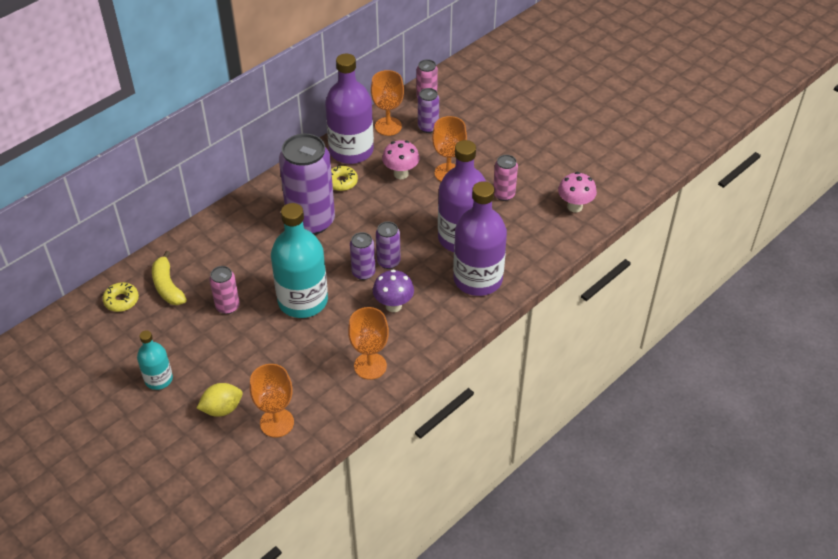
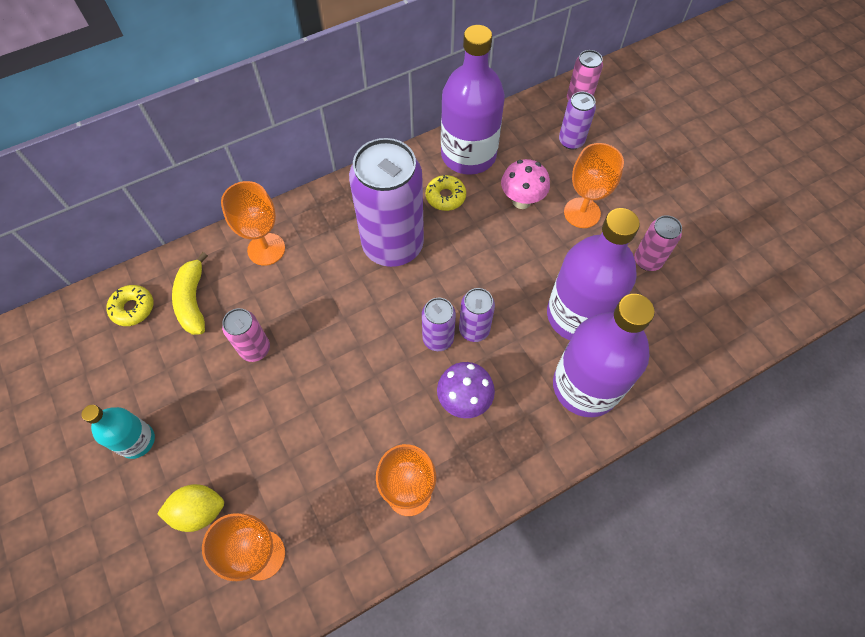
camera: 15 degrees right, 15 degrees up
(303, 301) = (350, 363): turquoise bottle -> none
(388, 126) = (522, 130): orange goblet -> orange goblet (266, 249)
(574, 207) = (740, 301): pink mushroom -> none

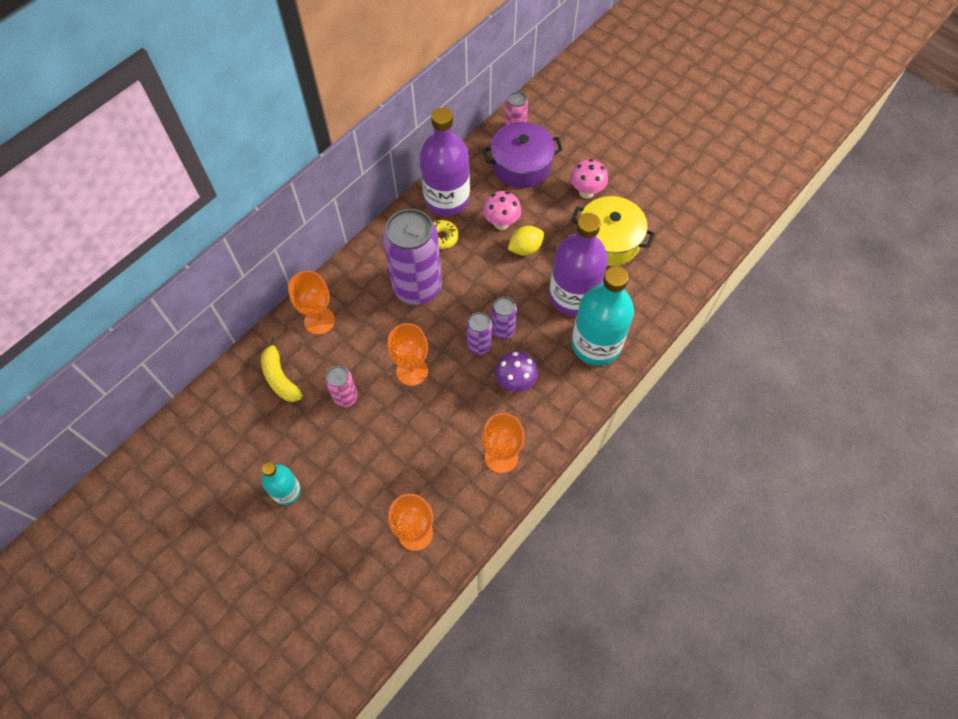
camera: 20 degrees left, 0 degrees up
(133, 308) = (234, 399): yellow donut -> none
(199, 511) = (357, 521): yellow lemon -> yellow lemon (525, 248)
(571, 141) = (521, 165): purple can -> purple pot
(582, 213) = (549, 219): orange goblet -> orange goblet (412, 371)
(585, 386) = (596, 344): purple bottle -> turquoise bottle
(639, 194) = (586, 192): none -> pink mushroom
(647, 260) = (608, 240): pink can -> yellow pot

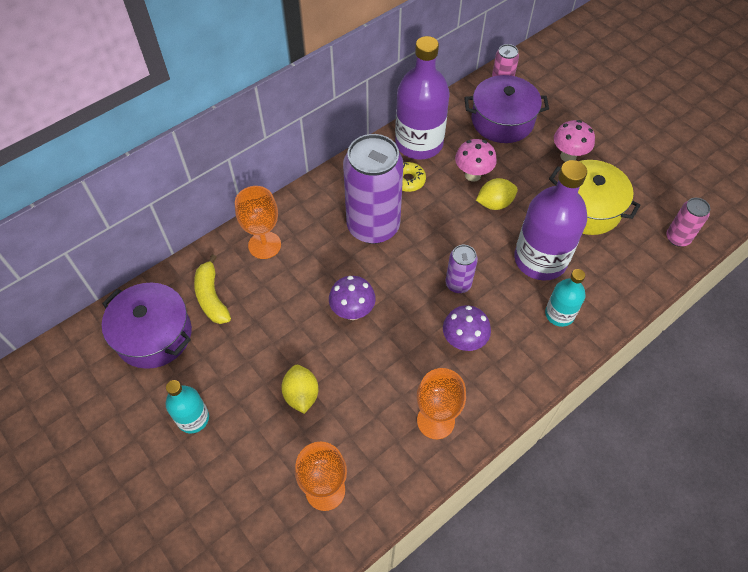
camera: 10 degrees right, 5 degrees down
(234, 421) = (154, 335): none -> purple pot
(345, 397) = (276, 328): pink can -> pink can (677, 238)
(379, 454) = (301, 395): none -> yellow lemon
(412, 371) = (352, 312): orange goblet -> purple mushroom
(479, 345) = (430, 296): purple can -> none
(596, 344) = (559, 314): turquoise bottle -> turquoise bottle, size x0.53

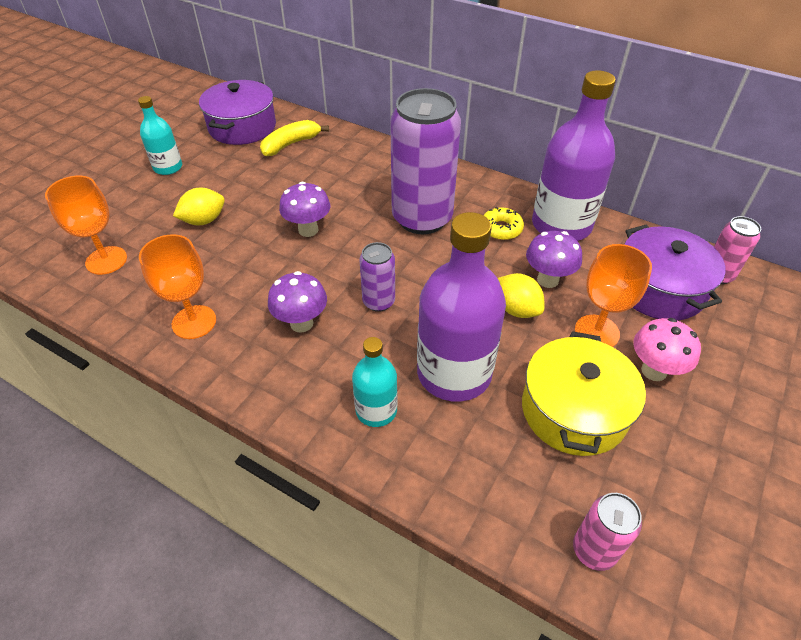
camera: 70 degrees right, 10 degrees down
(264, 245) = (360, 157): orange goblet -> orange goblet (597, 332)
(472, 175) = (547, 280): pink mushroom -> purple mushroom

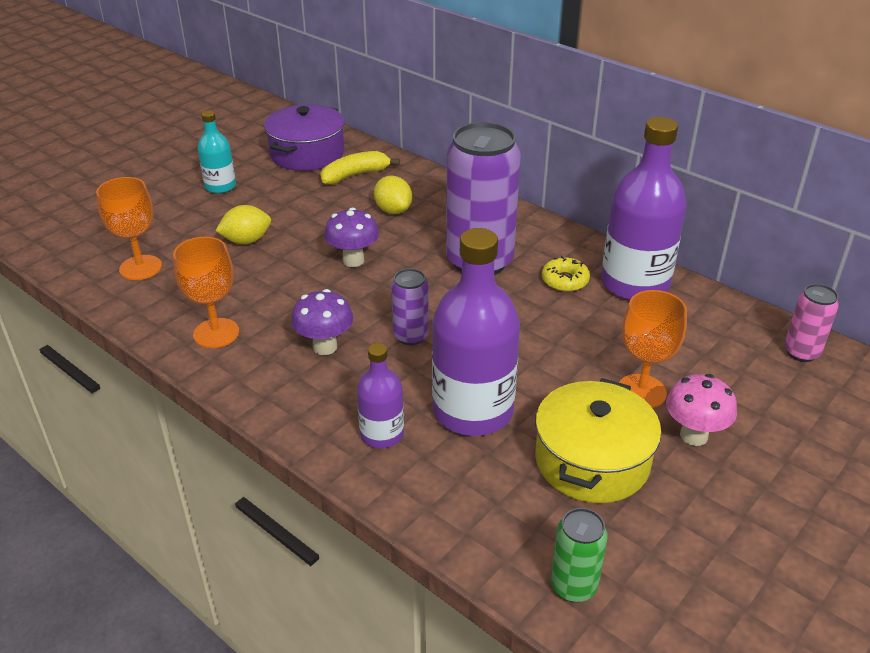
camera: 10 degrees right, 10 degrees down
(376, 410) = (382, 434): turquoise bottle -> purple bottle
(516, 309) = (558, 360): yellow lemon -> yellow lemon (393, 210)
(547, 280) = (602, 336): purple mushroom -> none
(594, 550) = (573, 586): pink can -> green can
(659, 289) = (727, 358): purple pot -> none

